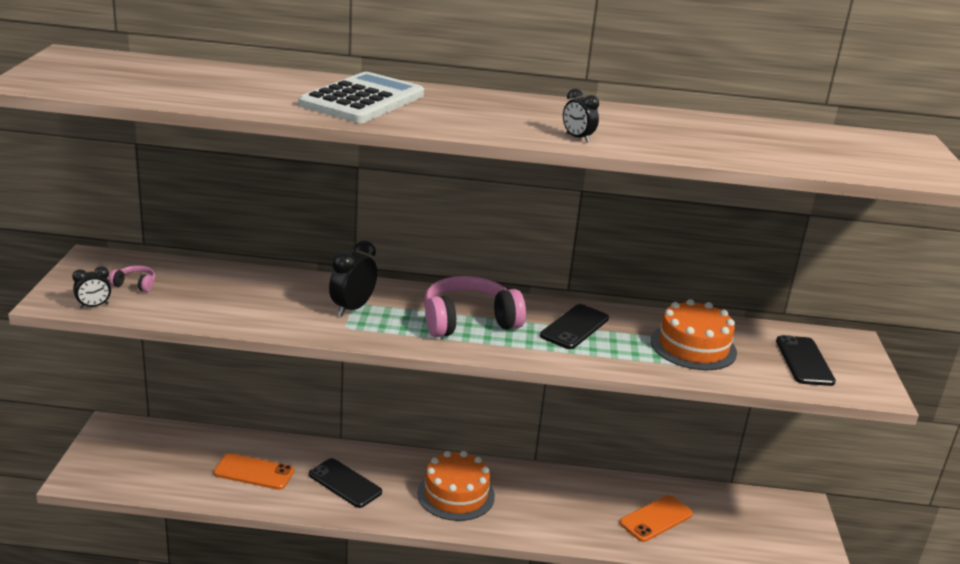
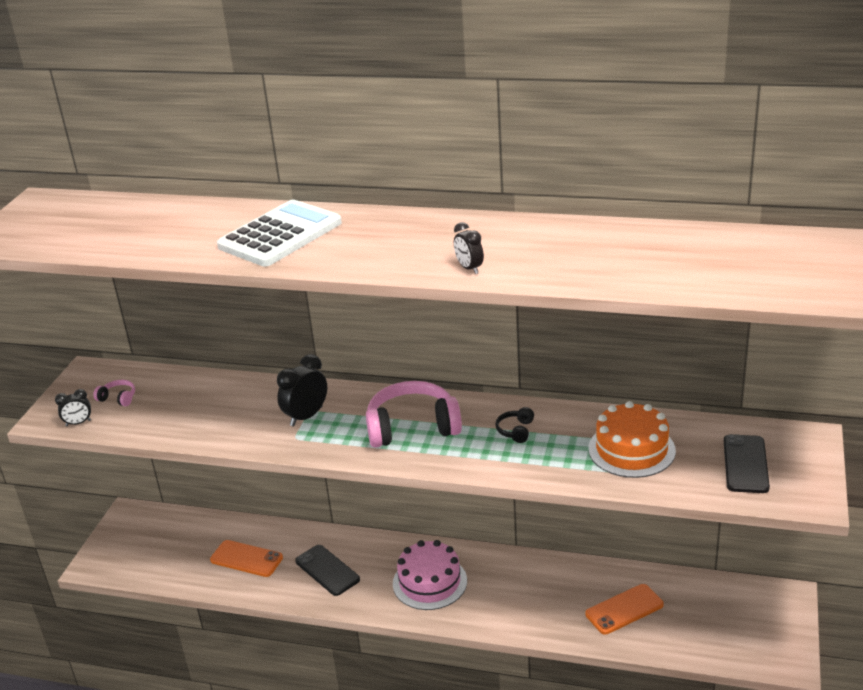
camera: 15 degrees right, 5 degrees up
(456, 494) = (429, 582): orange cake -> pink cake
(574, 327) = (516, 430): black phone -> black headphones

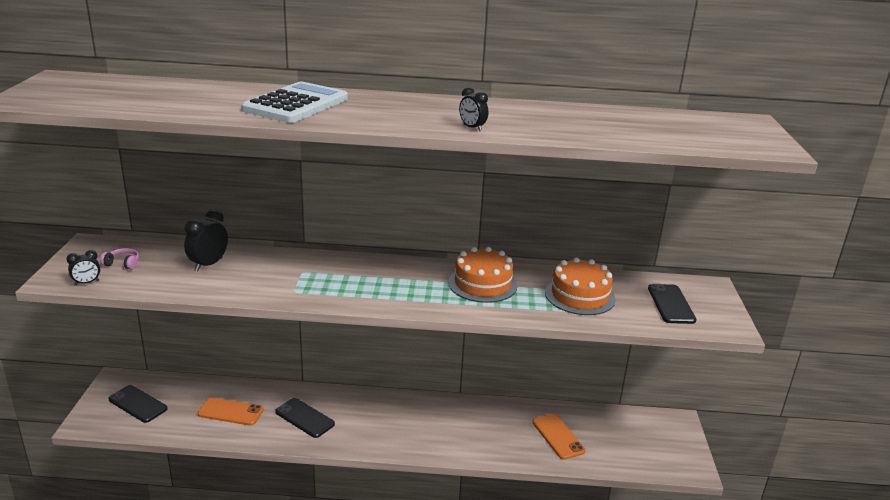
camera: 15 degrees left, 5 degrees down
(149, 545) = (138, 404): none -> black phone
(306, 416) = (300, 276): black clock -> black clock (208, 264)
(412, 427) = (395, 282): pink headphones -> none
(429, 582) = (395, 423): pink cake -> none
(516, 430) = (482, 284): black headphones -> orange cake
(624, 609) = (558, 436): orange phone -> orange phone turned 75 degrees counterclockwise

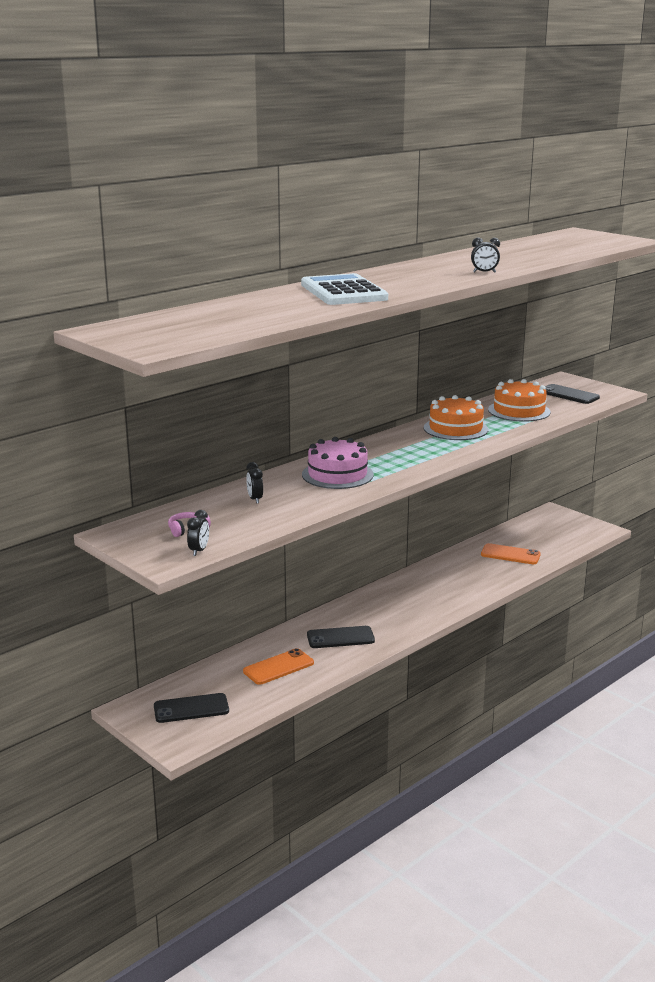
camera: 45 degrees left, 5 degrees down
(208, 264) = (255, 499): black clock -> black clock, size x0.60
(301, 275) = (337, 474): none -> pink cake

